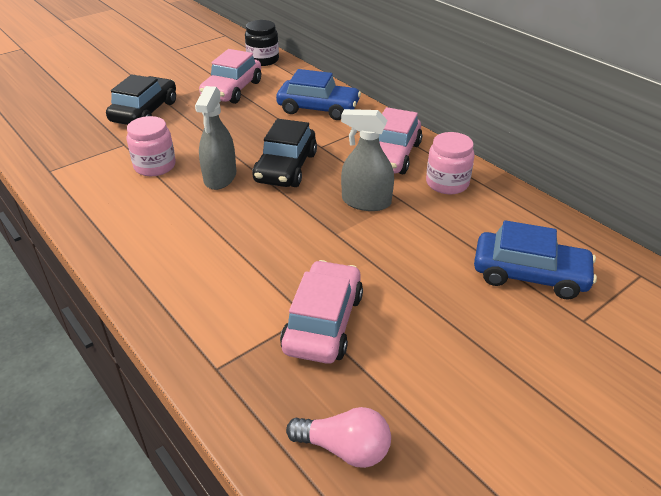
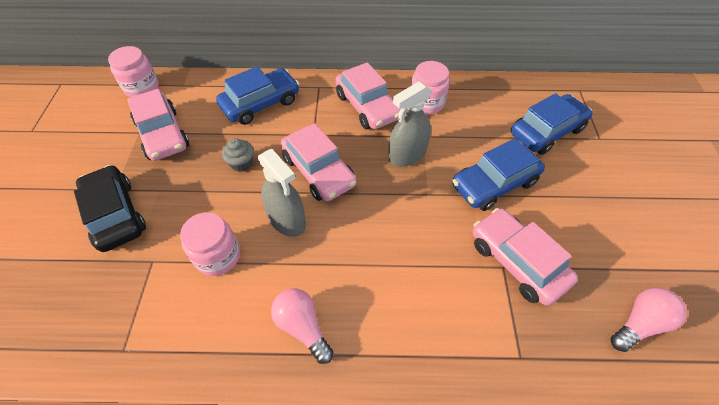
camera: 50 degrees left, 15 degrees up
(133, 232) = (302, 327): none -> pink light bulb
(248, 132) = (241, 163): none -> grey cupcake
(263, 60) = (142, 88): black jar -> pink jar
(286, 168) = (319, 171): black car -> pink car
(402, 268) = (494, 184): none -> blue car

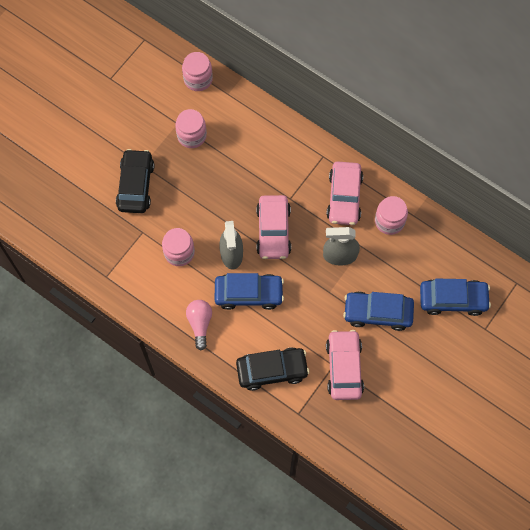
camera: 35 degrees right, 15 degrees up
(163, 134) = (192, 135): pink car -> pink jar
(241, 163) = (229, 193): grey cupcake -> none
(260, 103) = (271, 147): blue car -> blue car (249, 294)
(440, 323) = (272, 370): none -> black car
(639, 324) = (378, 442): pink light bulb -> none

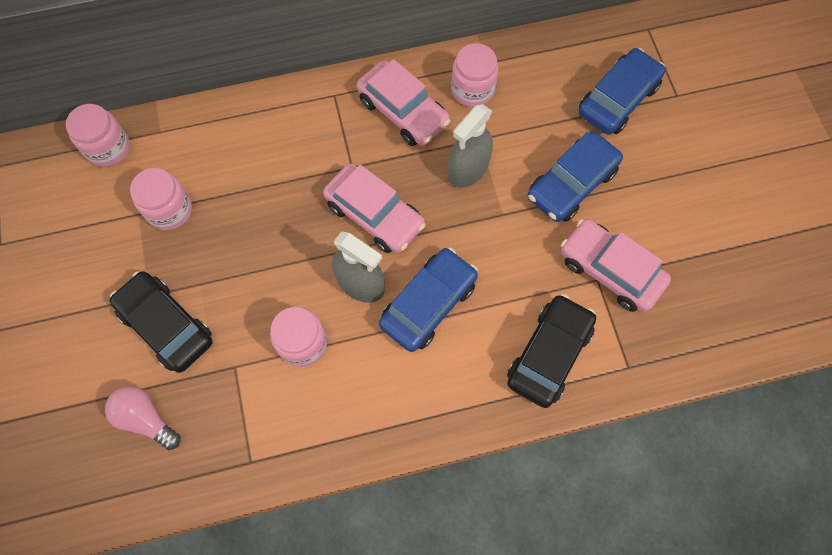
camera: 50 degrees left, 0 degrees up
(200, 324) = (417, 393): pink light bulb -> pink light bulb (146, 419)

